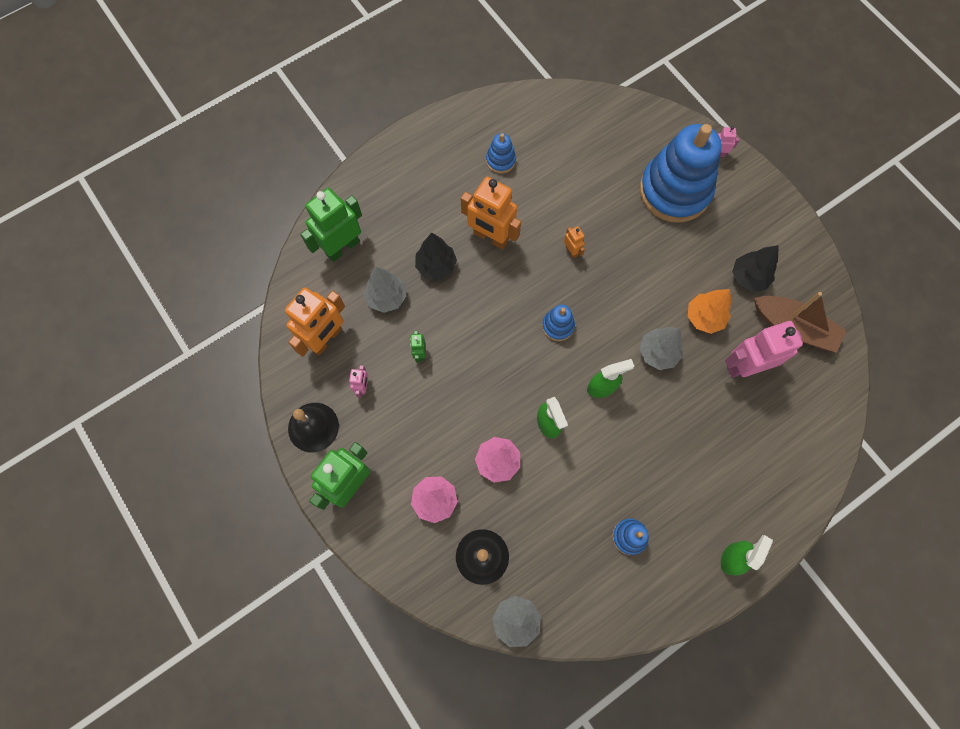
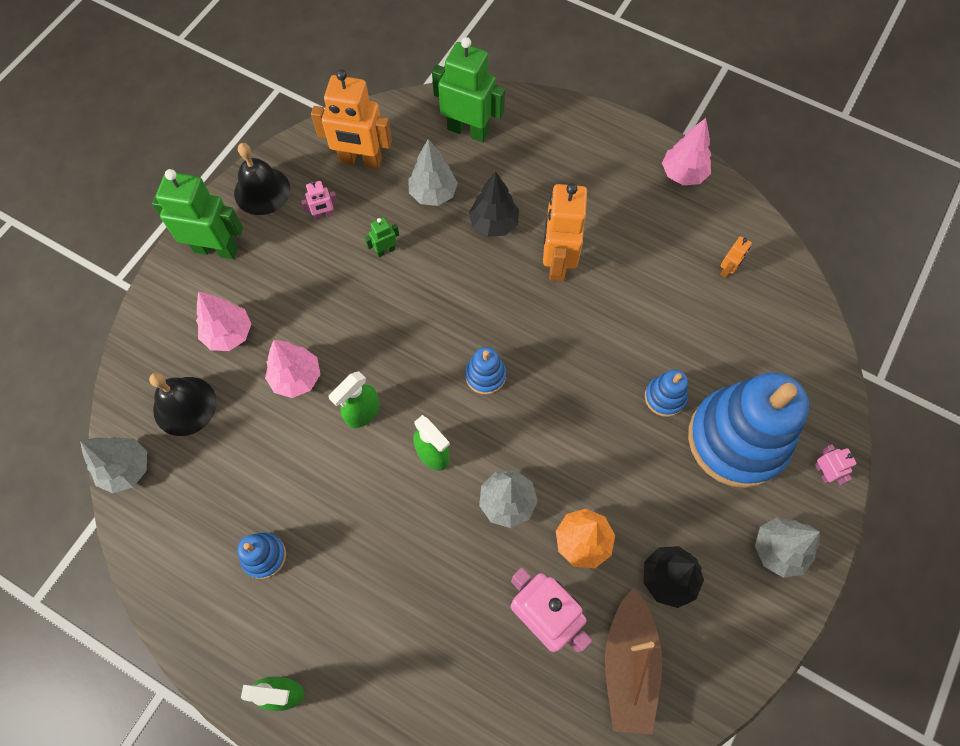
camera: 65 degrees right, 5 degrees down
(461, 122) = (683, 174): none -> pink tree
(500, 160) = (659, 232): blue stacking toy -> blue stacking toy (665, 397)
(571, 251) = (587, 353): orange robot -> orange robot (727, 270)
(755, 205) = (778, 550): none -> grey tree

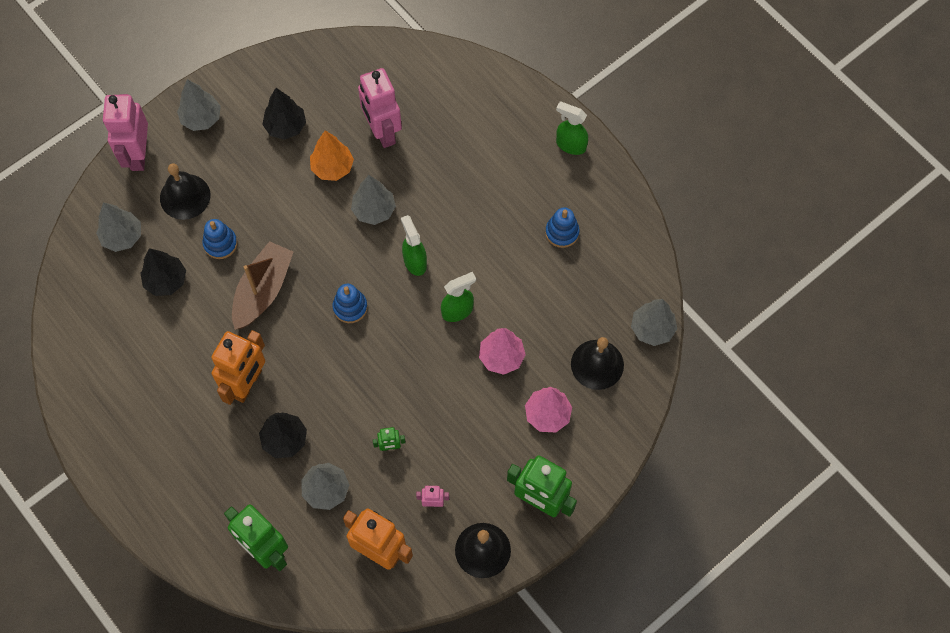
camera: 160 degrees left, 0 degrees up
(629, 664) = (338, 88): brown boat -> brown boat (263, 291)
(683, 174) = (93, 429): pink tree -> none
(699, 336) = (166, 281): none -> black tree
(727, 270) = (110, 327): orange robot -> none
(737, 439) = (185, 196): blue stacking toy -> black bell
(776, 367) = (122, 237): none -> grey tree
(823, 472) = (138, 154): pink robot -> pink robot, size x2.23

